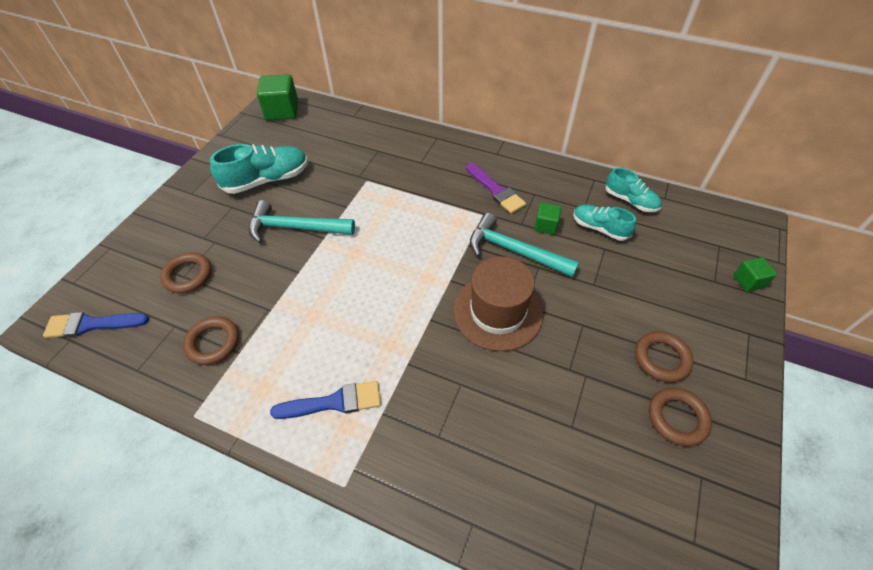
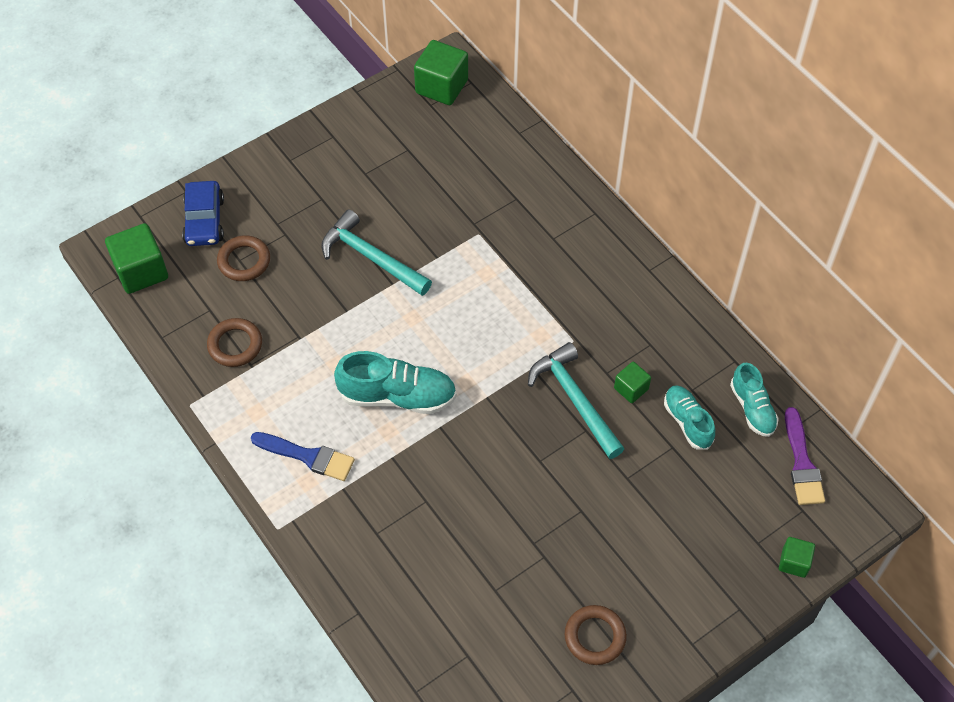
camera: 30 degrees right, 5 degrees up
(92, 324) = (141, 271): blue brush -> green cube
(137, 262) = (204, 221): none -> blue car
(267, 180) = (374, 181): turquoise shoe -> turquoise shoe (398, 396)
(496, 190) = (610, 318): purple brush -> purple brush (802, 463)
(497, 312) = (509, 454): brown hat -> none
(661, 358) = (629, 582): brown ring -> none

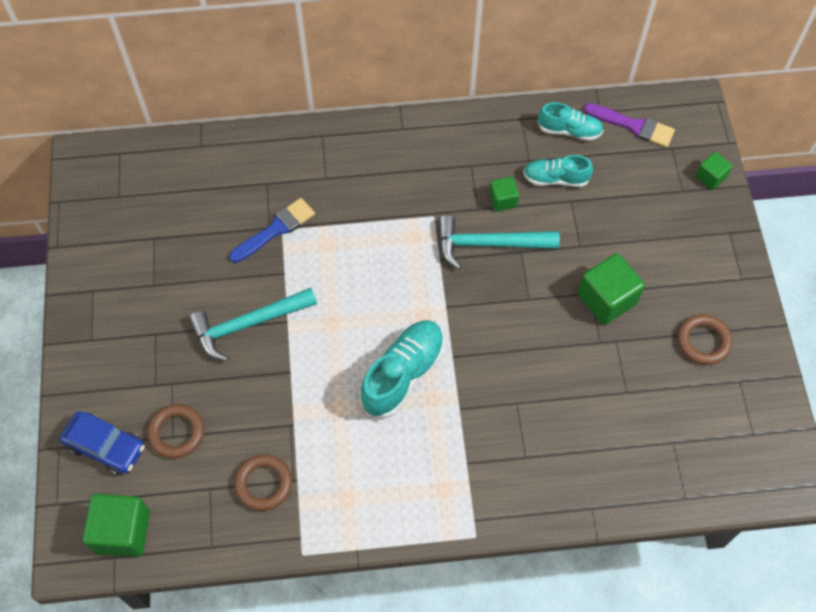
camera: 60 degrees left, 5 degrees up
(308, 456) = (418, 476): blue brush -> blue brush (276, 229)
(441, 86) = (106, 177): green cube -> green cube (606, 299)

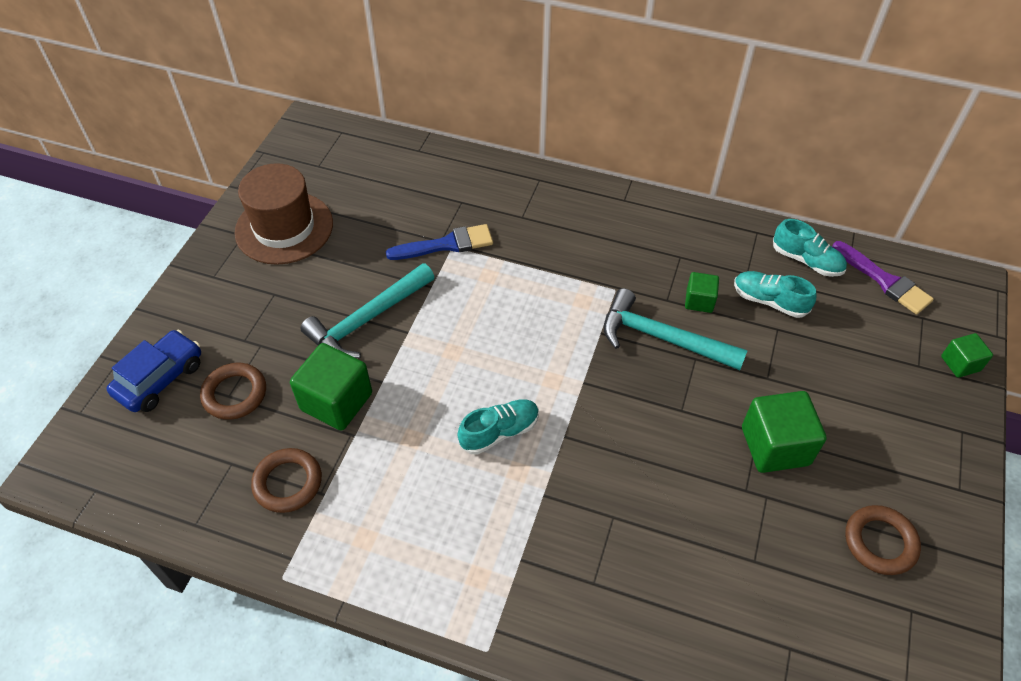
camera: 25 degrees right, 10 degrees down
(106, 447) = (160, 378): blue car -> blue car turned 105 degrees counterclockwise
(123, 532) = (120, 468): green cube -> green cube (336, 401)
(125, 269) = (284, 228): none -> brown hat
(247, 324) = (367, 320): turquoise hammer -> turquoise hammer turned 45 degrees counterclockwise
(403, 374) = (499, 432): turquoise shoe -> turquoise shoe, size x0.62

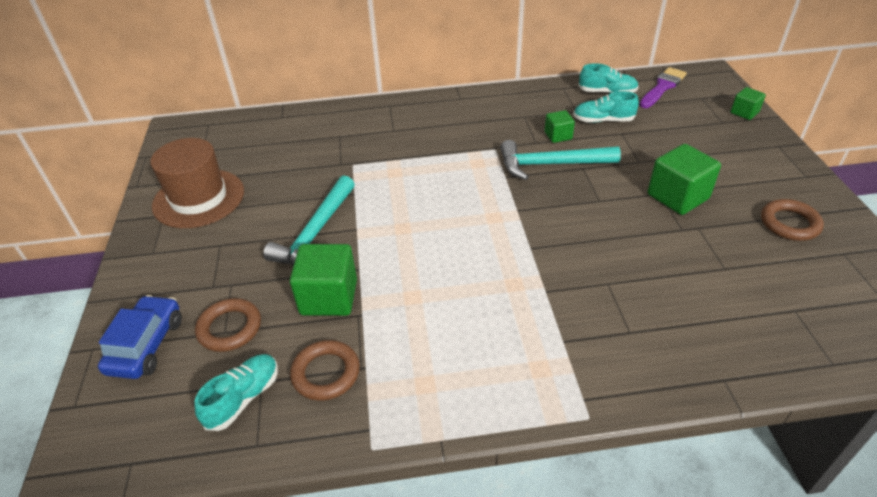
camera: 25 degrees left, 10 degrees down
(446, 244) = (346, 164): blue brush -> none
(499, 432) = (480, 264): turquoise shoe -> turquoise shoe (243, 398)
(884, 280) = (662, 87): purple brush -> purple brush turned 75 degrees counterclockwise

